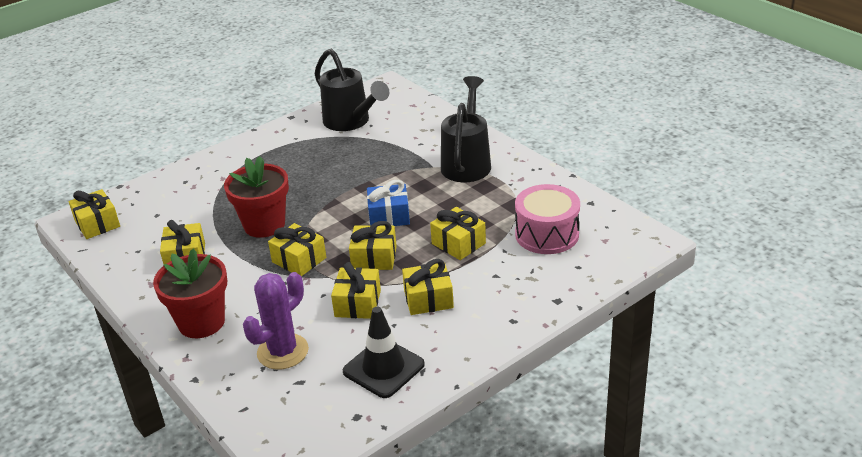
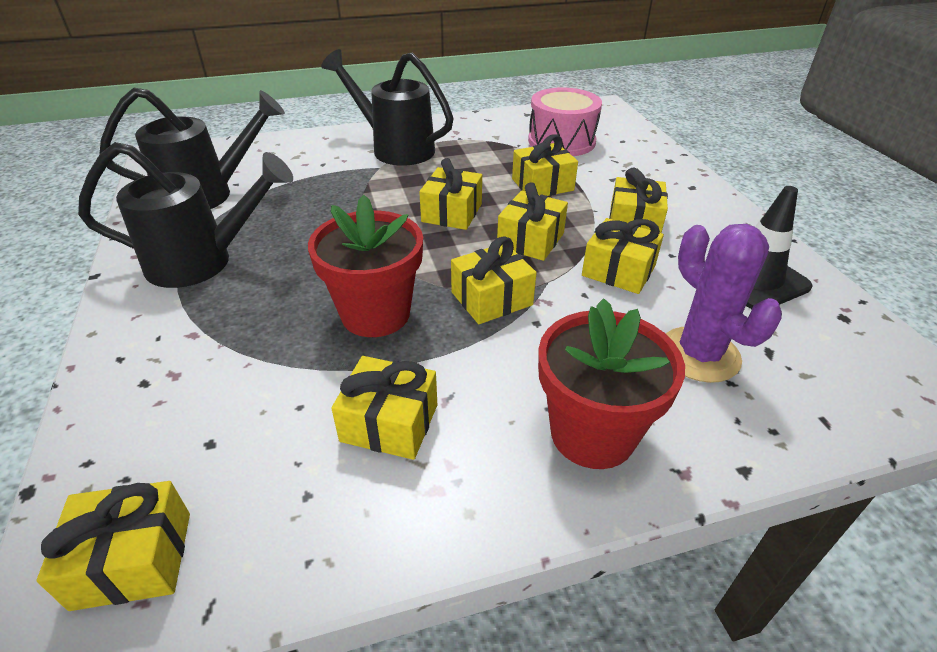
camera: 70 degrees left, 5 degrees up
(281, 153) = (202, 262): none -> black watering can
(389, 216) = (452, 213): blue gift -> yellow gift

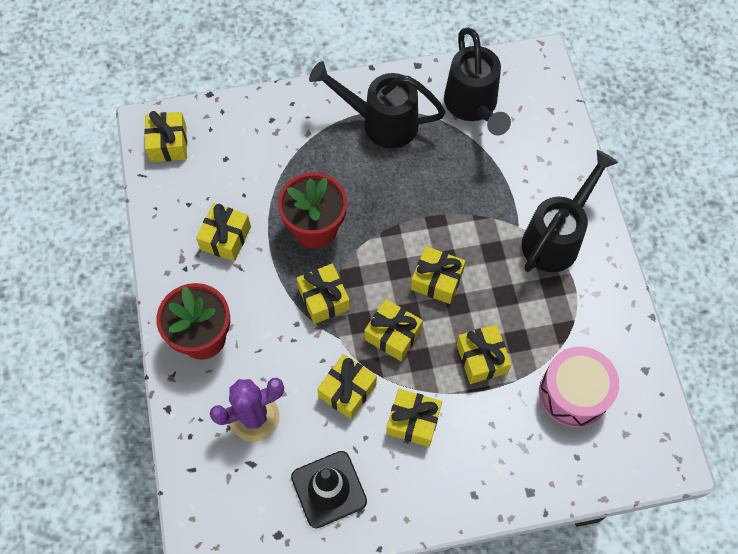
camera: 95 degrees right, 25 degrees up
(202, 262) = (381, 122): black watering can -> black watering can turned 105 degrees clockwise

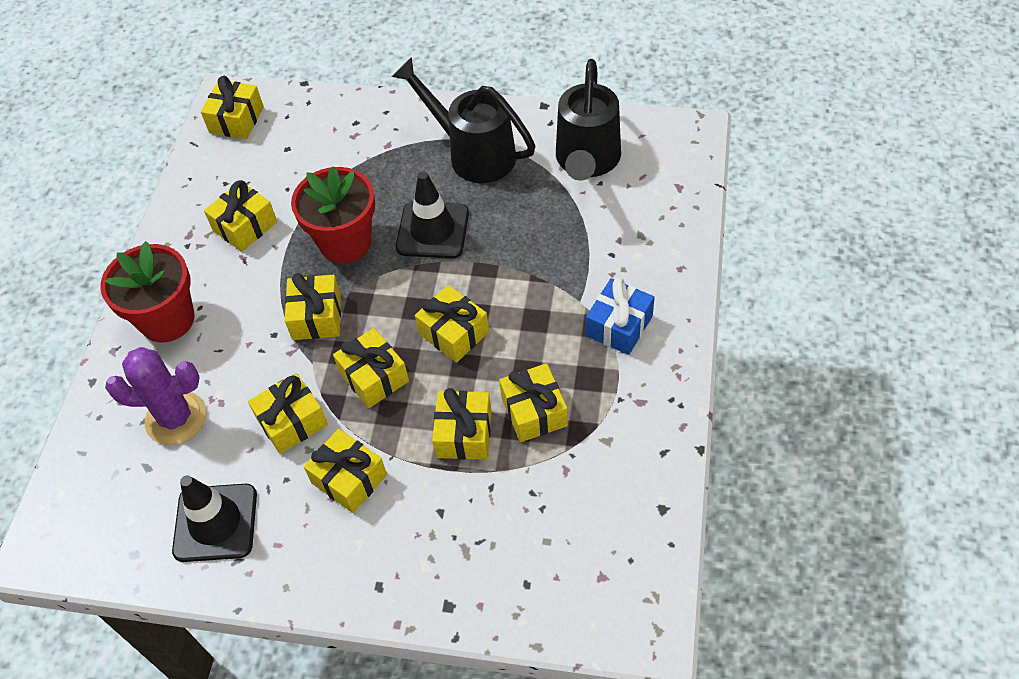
camera: 25 degrees right, 10 degrees down
(380, 199) = (432, 230): none -> black traffic cone
(524, 325) = (534, 411): none -> yellow gift
(556, 238) = (619, 326): black watering can -> blue gift
(573, 393) = (558, 508): pink drum -> none

